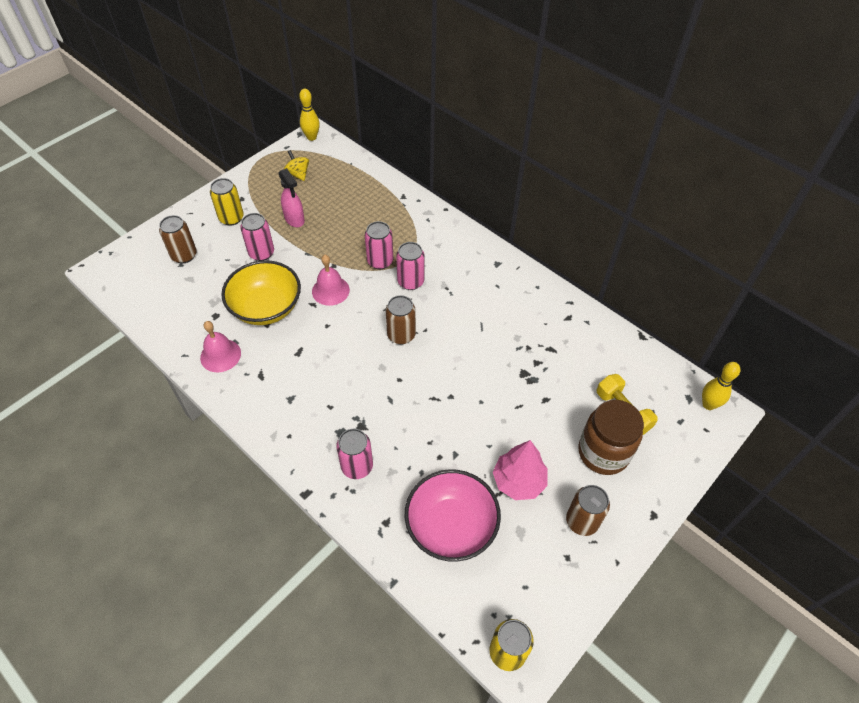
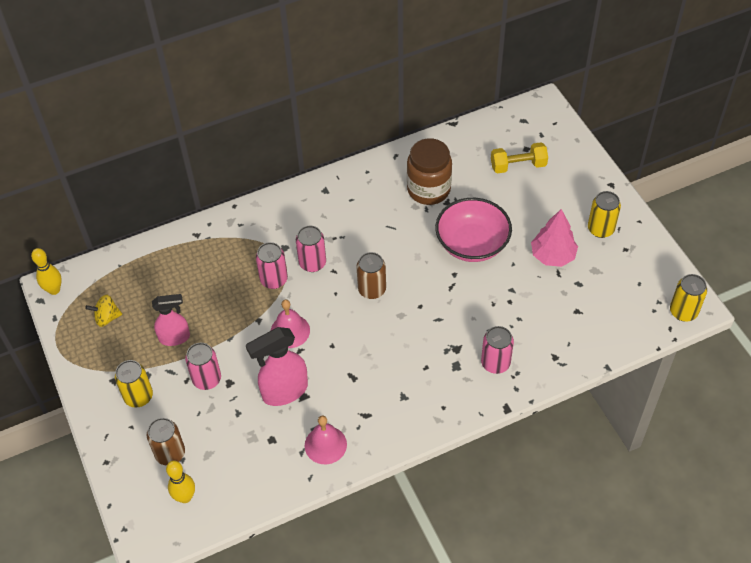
camera: 65 degrees left, 0 degrees up
(266, 308) = (284, 391): yellow bowl -> pink spray bottle
(451, 526) = (574, 313): pink bowl -> pink bowl (472, 244)
(582, 521) = (600, 229): brown can -> yellow can
(603, 453) = (549, 193): brown jar -> brown jar (428, 189)
(708, 404) = (534, 111): yellow bowling pin -> yellow bowling pin (185, 497)

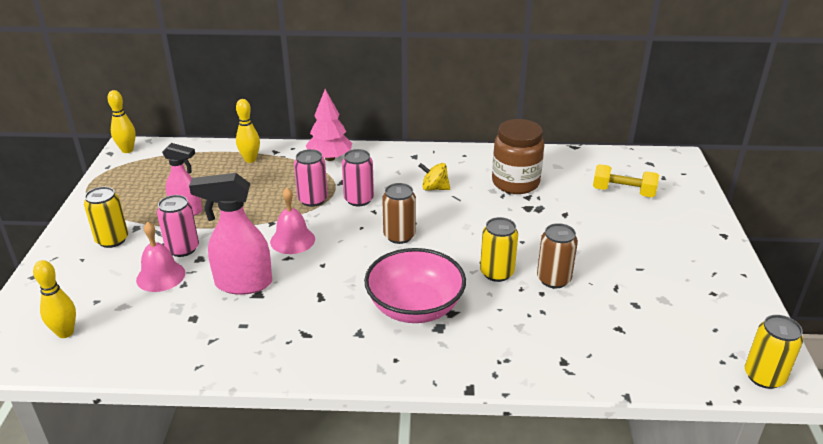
camera: 25 degrees right, 20 degrees down
(107, 317) = (147, 179): yellow spinning top -> yellow spinning top (434, 188)
(170, 453) = (91, 292): brown can -> brown can (553, 279)
(181, 254) = (250, 159): none -> yellow bowling pin
(325, 445) = (241, 343): pink bell -> pink bell (160, 276)
(472, 244) = (531, 234): pink bowl -> pink bowl (415, 307)
(495, 363) = (486, 341): pink can -> none
(552, 256) = (618, 271): pink tree -> pink tree (330, 158)
(600, 229) = (690, 267): yellow can -> yellow can (497, 273)

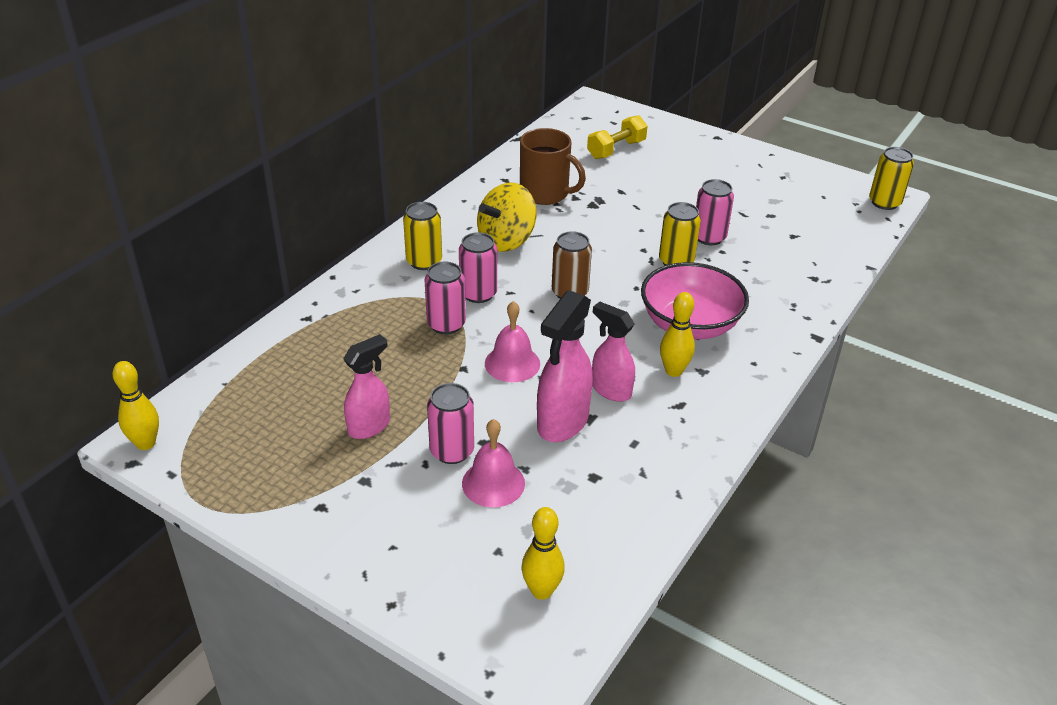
camera: 60 degrees left, 5 degrees up
(112, 240) = (373, 508): yellow can -> yellow can (424, 261)
(250, 159) = (304, 342): yellow bowling pin -> yellow bowling pin (673, 371)
(297, 293) = (610, 390): none -> pink spray bottle
(330, 158) = (370, 284): pink tree -> none
(434, 188) = (506, 241): yellow spinning top -> yellow spinning top, size x1.74
(515, 183) = (545, 194): brown jar -> brown mug
(553, 279) = (709, 237): brown can -> pink can

